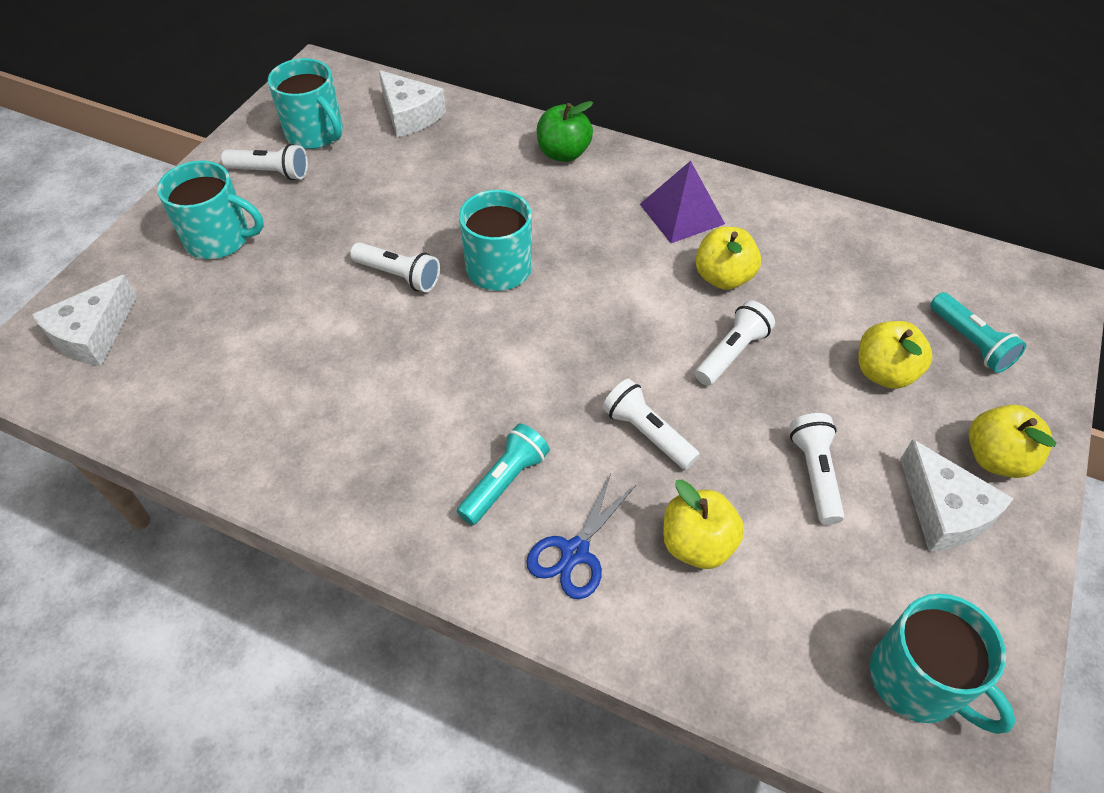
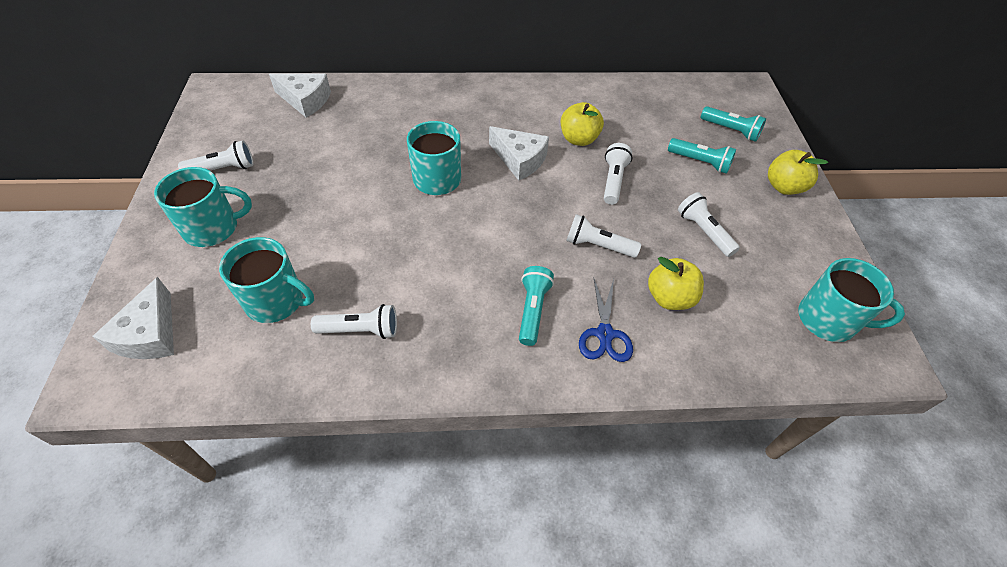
camera: 30 degrees left, 0 degrees up
(315, 133) = (241, 132): turquoise mug -> turquoise mug (276, 301)
(399, 275) = (371, 207): white flashlight -> white flashlight (361, 330)
(563, 153) = (430, 95): green apple -> none
(682, 214) = (529, 110): purple pyramid -> none
(884, 372) = (700, 162): yellow apple -> turquoise flashlight
(944, 511) = (779, 224): white cheese -> white cheese (519, 160)

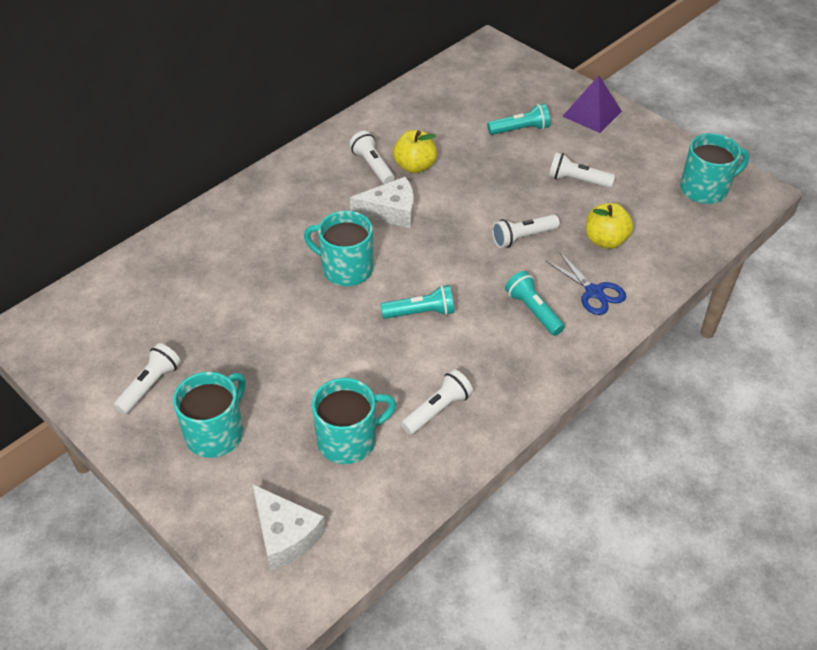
camera: 40 degrees left, 5 degrees down
(305, 100) = (136, 281): white cheese -> none
(613, 181) = (478, 183): white flashlight -> white flashlight (372, 166)
(731, 130) = (514, 90): turquoise flashlight -> turquoise flashlight (420, 312)
(784, 187) = (592, 113): yellow apple -> purple pyramid

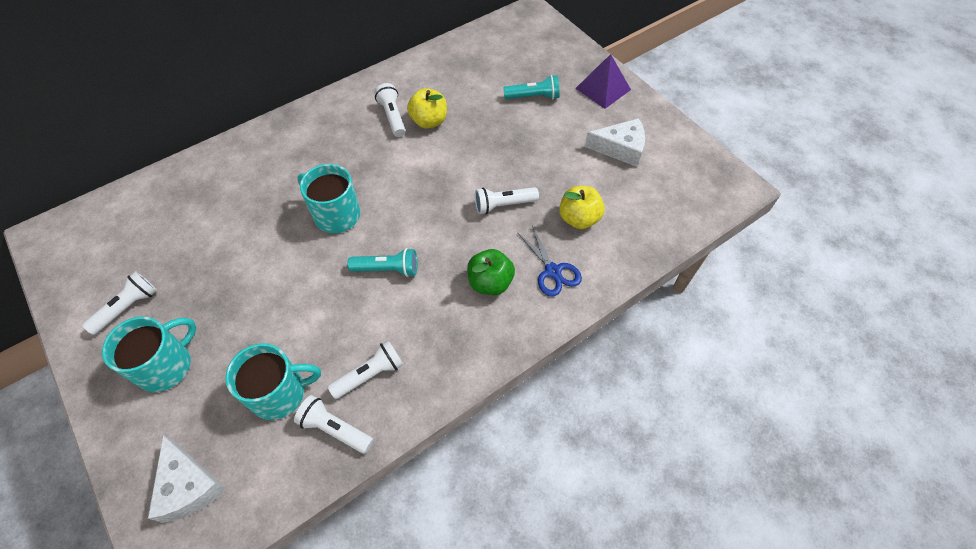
camera: 10 degrees right, 10 degrees up
(391, 211) = (394, 163): white cheese -> white cheese (620, 148)
(533, 311) = (490, 282): turquoise flashlight -> green apple
(577, 180) = (570, 154): white flashlight -> white flashlight (334, 429)
(705, 189) = (687, 178): turquoise mug -> none

